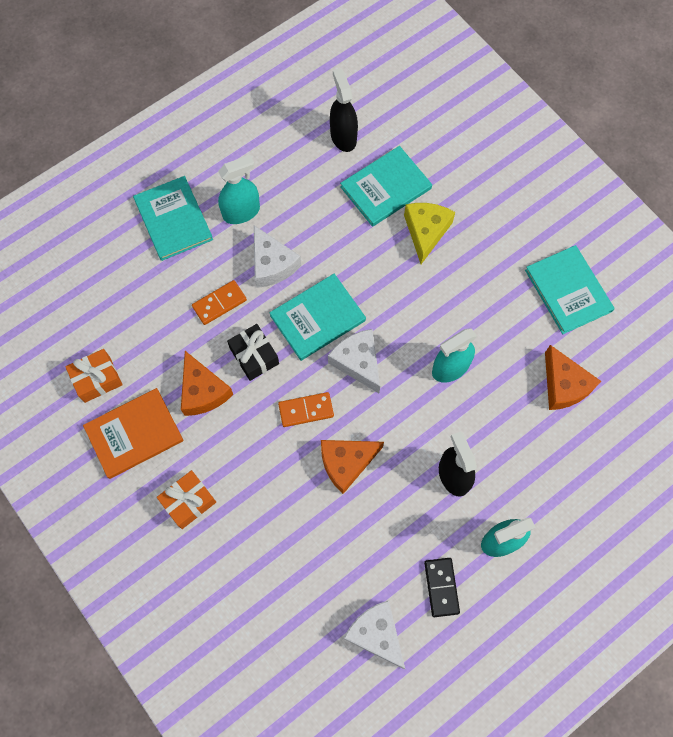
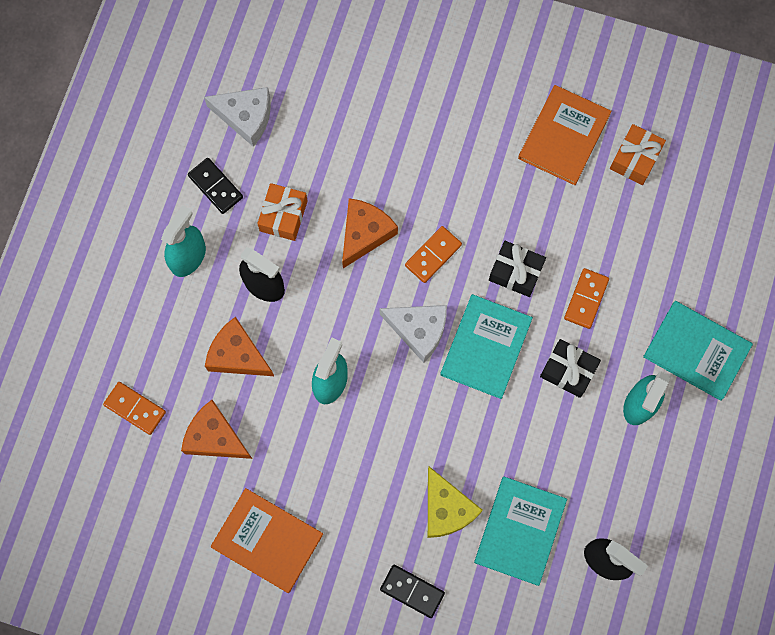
camera: 145 degrees right, 5 degrees up
(188, 501) = (473, 114): orange gift -> orange gift (283, 216)
(203, 391) = (535, 211): orange cheese -> orange cheese (237, 355)
(272, 264) = (568, 370): white cheese -> black gift
(486, 197) = (412, 591): none -> black domino
(568, 290) = (267, 540): turquoise book -> orange book
(614, 447) = (135, 408): none -> orange domino

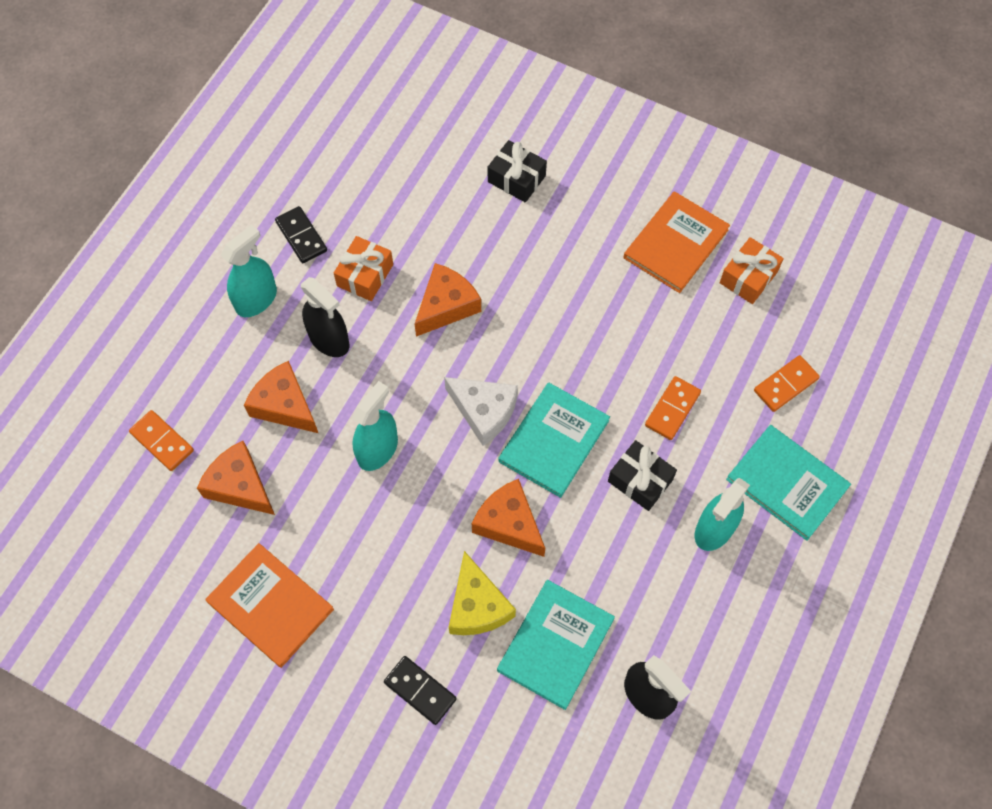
camera: 10 degrees right, 10 degrees down
(246, 117) = (348, 176): white cheese -> none
(433, 255) = (515, 338): orange domino -> orange domino (785, 385)
(460, 430) = (509, 523): none -> orange cheese
(516, 272) = (600, 369): black gift -> black gift (516, 179)

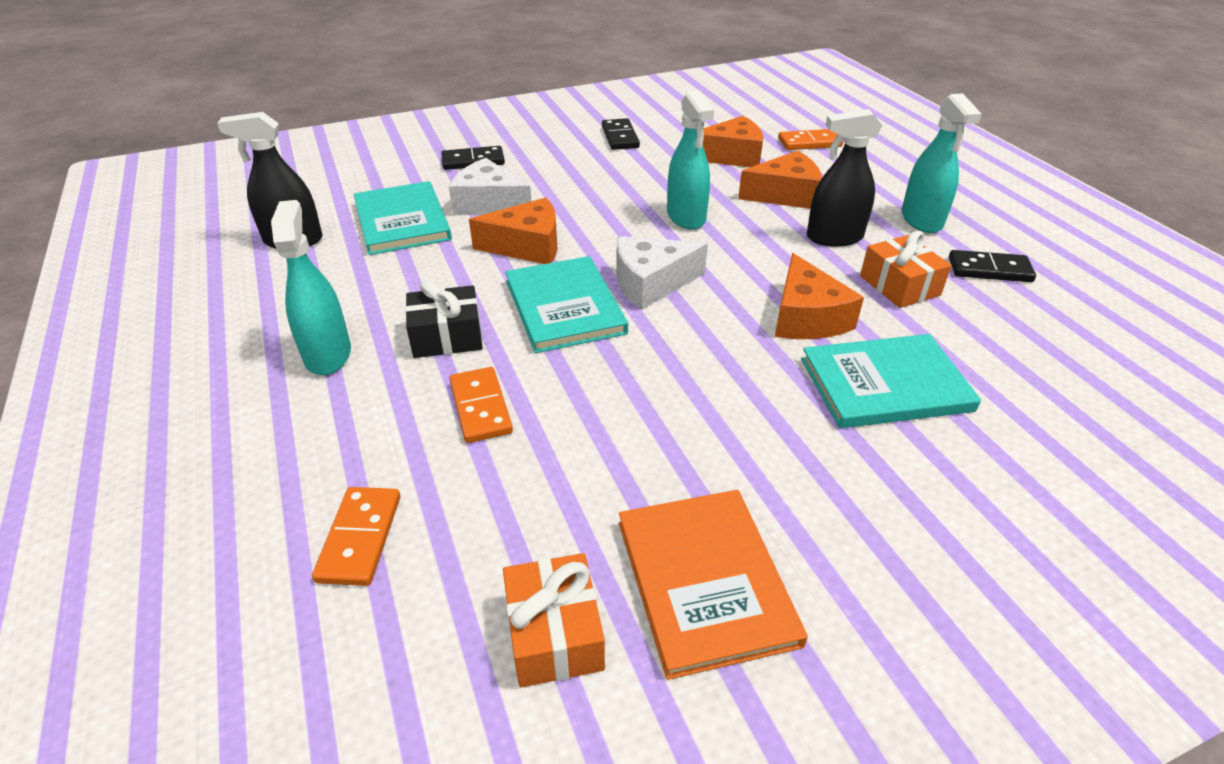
camera: 130 degrees right, 25 degrees down
(270, 606) = (620, 137): orange book -> black domino
(477, 606) = (488, 204): yellow cheese -> white cheese
(516, 179) = (975, 473): black gift -> none
(787, 483) = (271, 442): turquoise book -> turquoise book (885, 384)

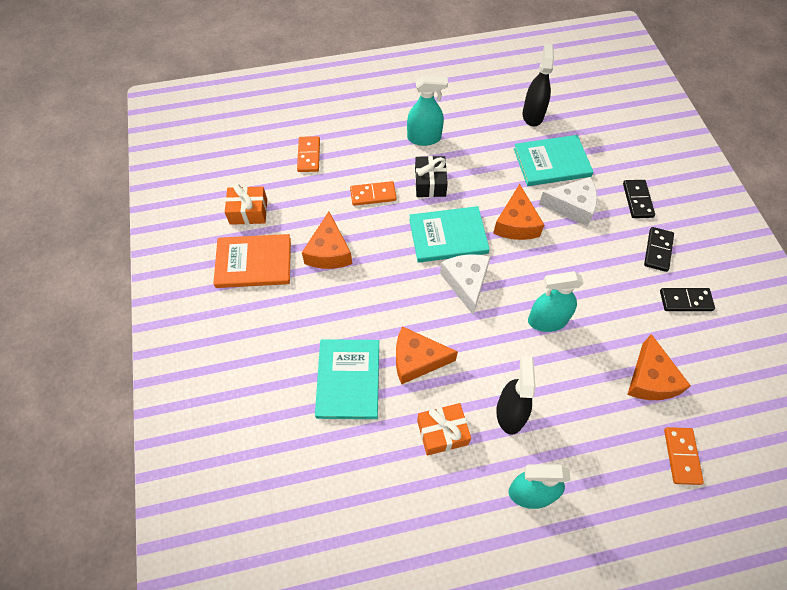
camera: 100 degrees right, 20 degrees up
(360, 538) = (309, 155): orange domino -> orange domino turned 75 degrees clockwise
(488, 204) = (572, 206): white cheese -> white cheese turned 60 degrees clockwise
(785, 195) = (579, 400): orange cheese -> orange cheese (329, 252)
(989, 270) = (453, 509): black domino -> black domino (658, 250)

